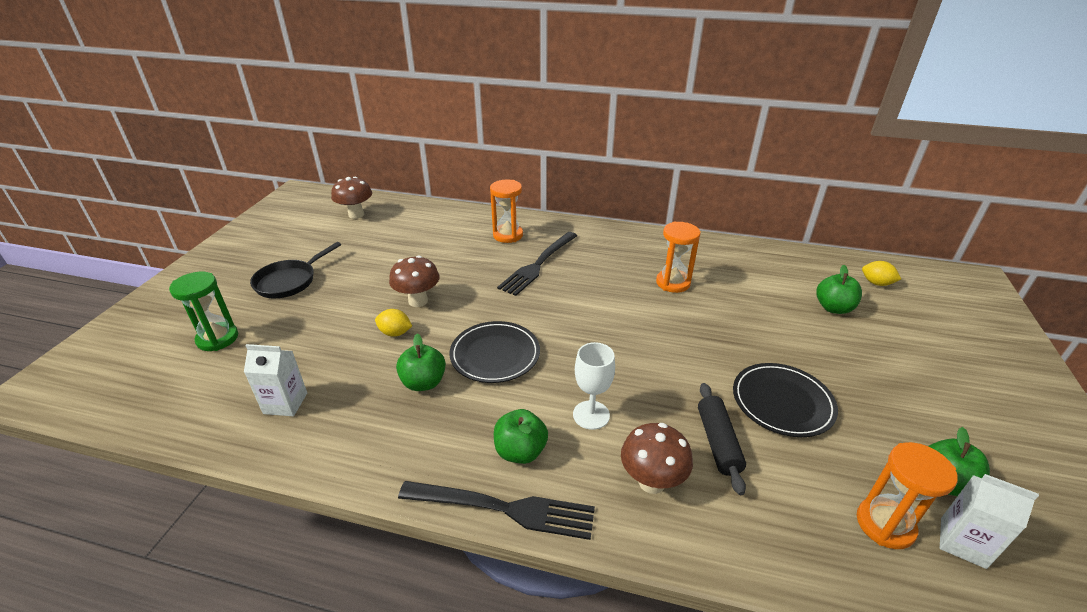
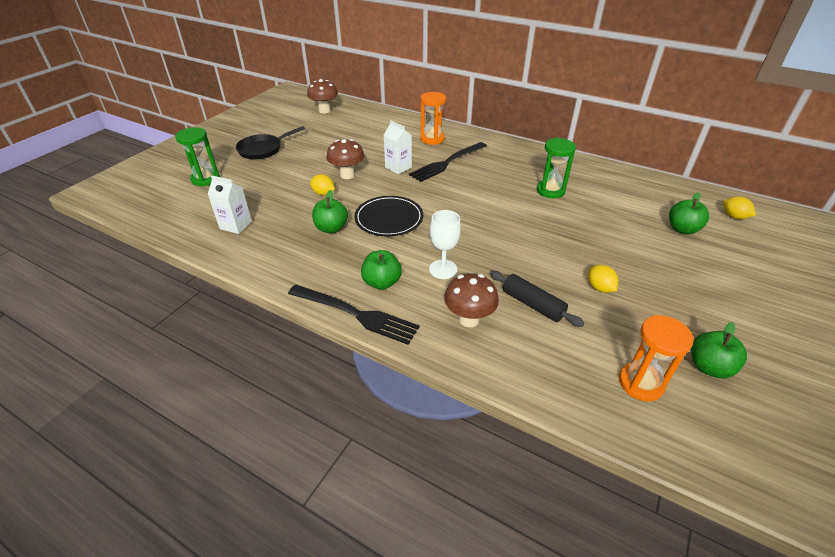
camera: 15 degrees right, 5 degrees up
(673, 283) = (550, 191): orange hourglass -> green hourglass
(718, 442) = (532, 304): black rolling pin -> black rolling pin turned 60 degrees counterclockwise
(782, 402) = (599, 288): black plate -> yellow lemon
(962, 542) = (701, 408): white carton -> white carton (398, 167)

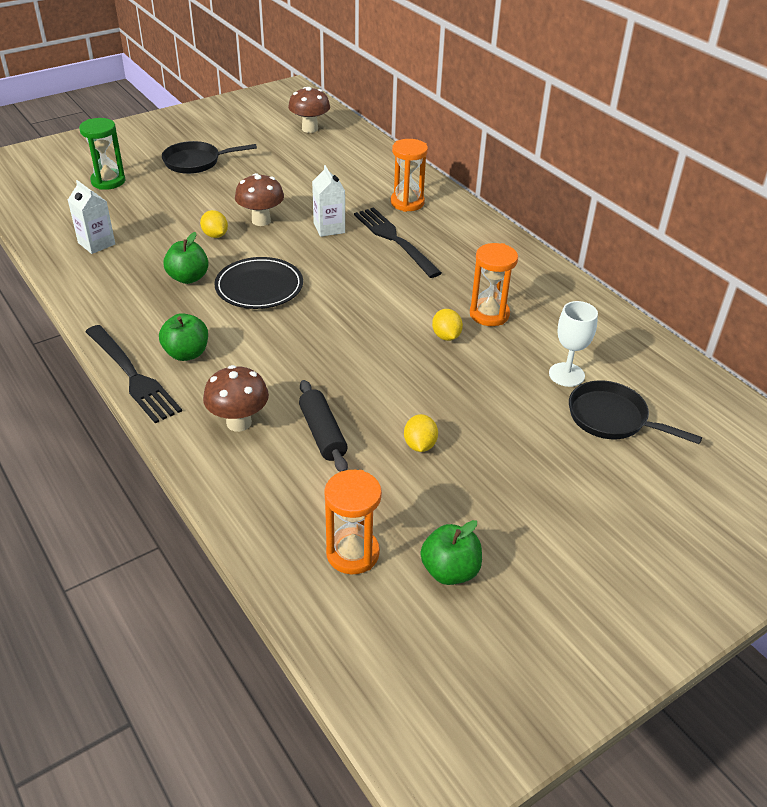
camera: 25 degrees right, 0 degrees up
(443, 269) = (263, 362): white goblet -> white goblet (566, 374)
(447, 163) = (394, 240): black fork -> black fork turned 75 degrees clockwise
(550, 191) = (489, 314): green hourglass -> orange hourglass
(682, 229) = (612, 418): green apple -> black pan
(734, 217) = (709, 428): yellow lemon -> yellow lemon (446, 336)

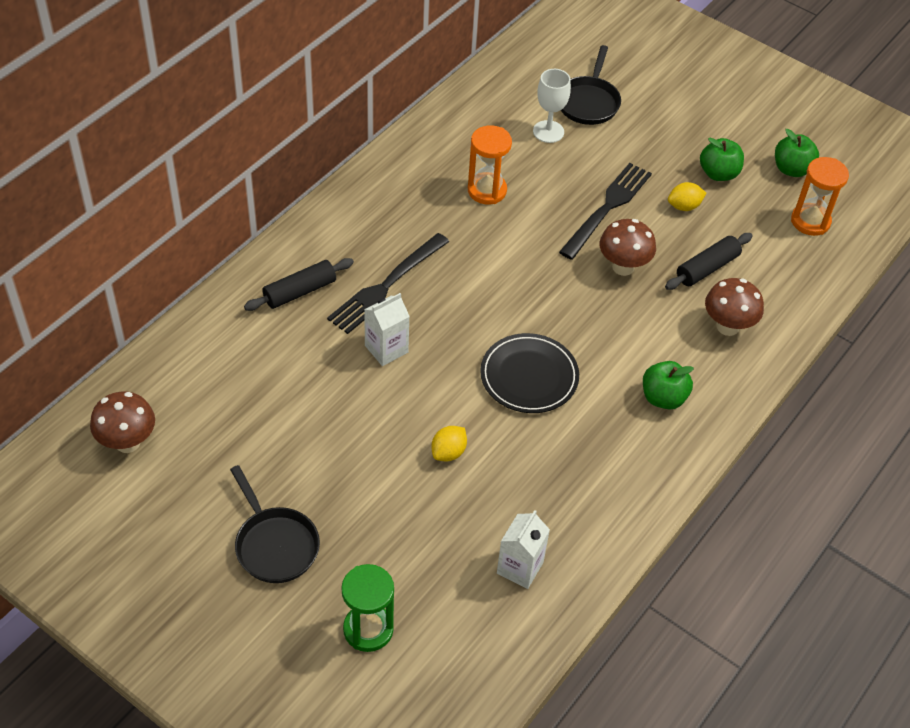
camera: 110 degrees left, 10 degrees up
(133, 376) = (716, 427): black fork -> black fork (607, 207)
(188, 278) = (543, 445): green apple -> green apple (718, 173)
(261, 221) = (397, 418): brown mushroom -> brown mushroom (623, 267)
(407, 203) = (300, 291): orange hourglass -> black rolling pin
(446, 336) = (536, 215): yellow lemon -> none

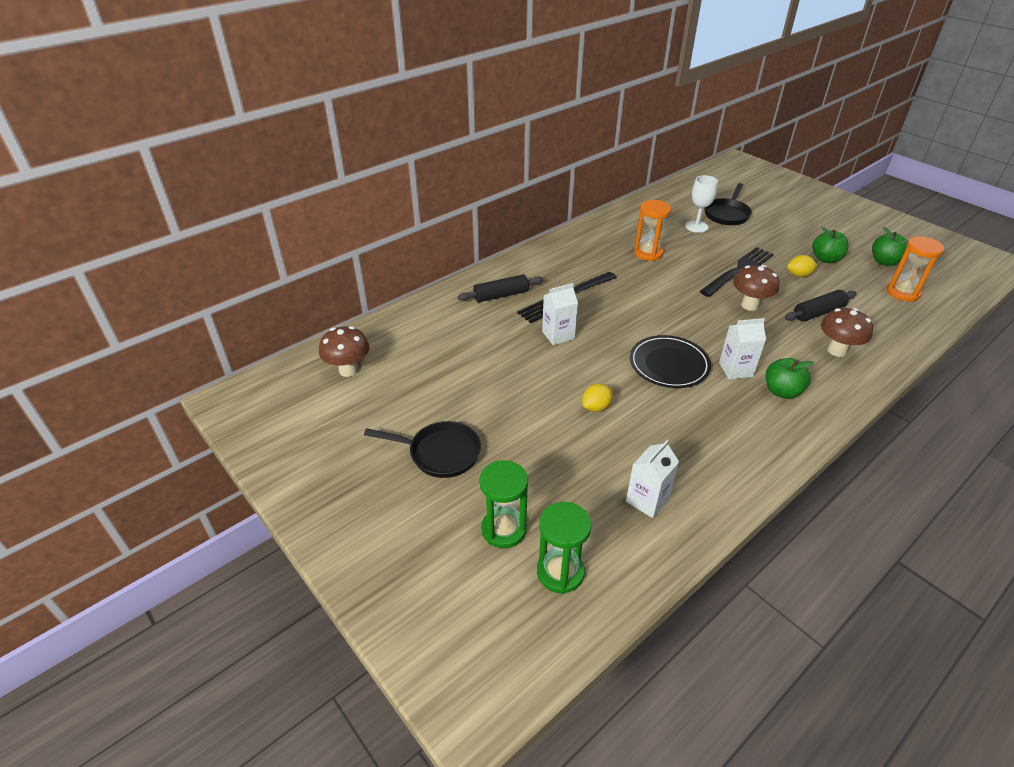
camera: 15 degrees right, 10 degrees down
(275, 545) = (440, 453): black pan -> black pan turned 60 degrees counterclockwise
(437, 668) = (560, 572): none -> green hourglass
(609, 372) = (735, 369): none -> white carton

